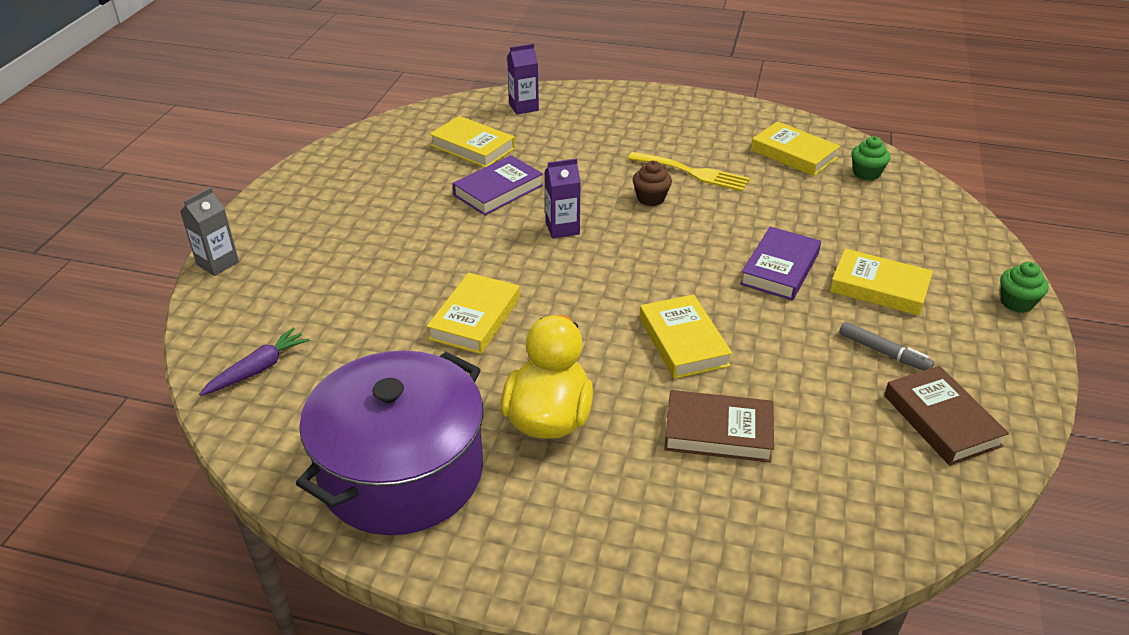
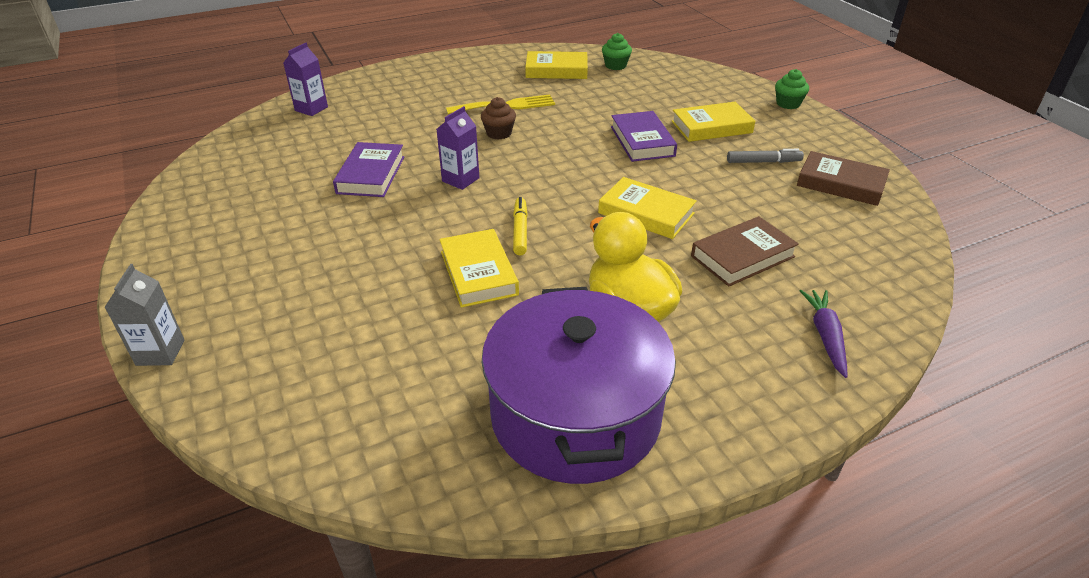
camera: 40 degrees left, 0 degrees up
(258, 369) = (333, 416): purple carrot -> purple carrot (825, 336)
(472, 147) = (304, 153): yellow book -> none
(552, 300) = (520, 231): none -> yellow marker

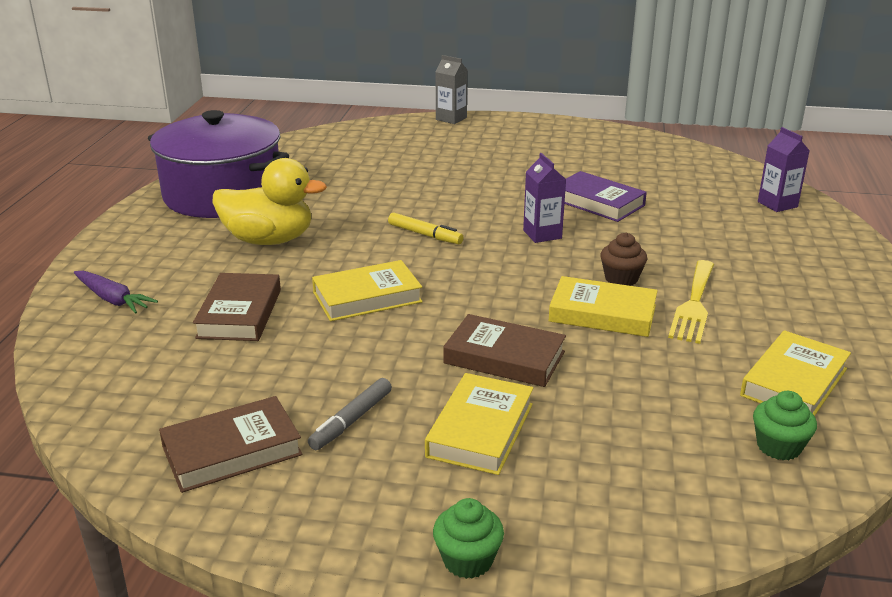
camera: 125 degrees right, 10 degrees down
(478, 273) = (394, 205): yellow book -> yellow book (602, 313)
(642, 141) = (504, 357): purple book -> brown book

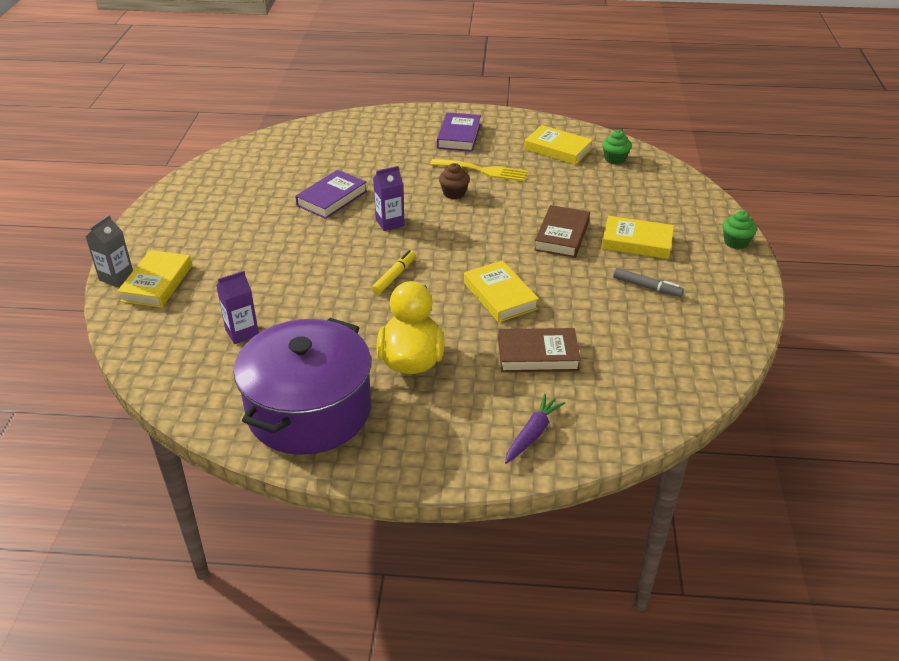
camera: 95 degrees left, 10 degrees up
(232, 451) = (694, 328): brown book -> none
(602, 313) = (501, 201): yellow book -> yellow book (157, 283)
(777, 204) = (336, 131): purple carton -> purple carton (242, 332)
(802, 291) = (459, 136): none -> purple book

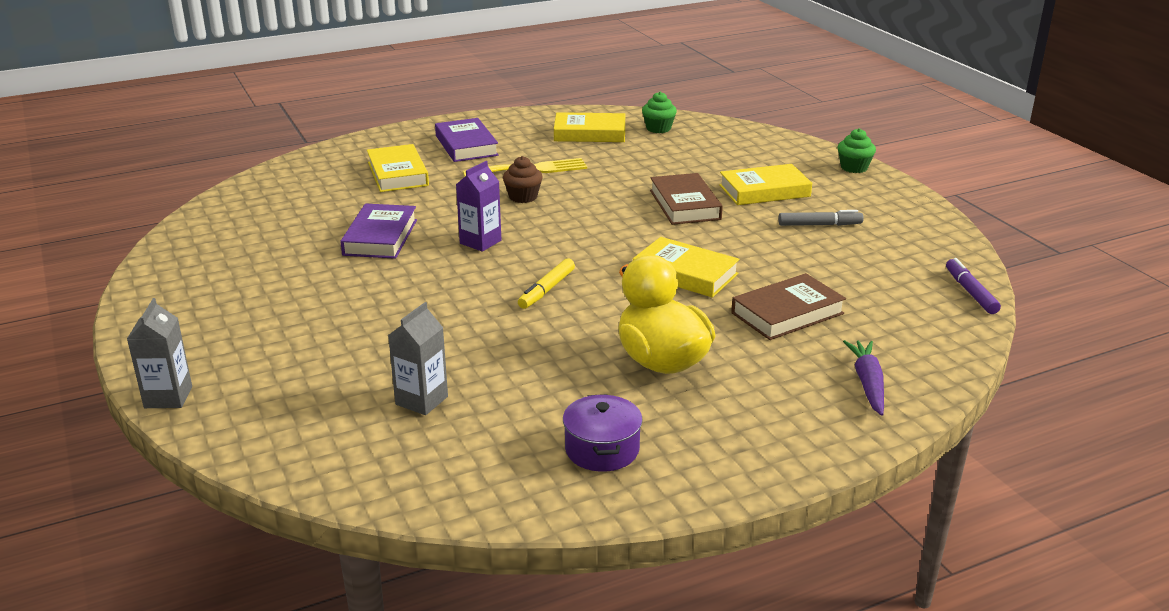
camera: 30 degrees left, 10 degrees down
(157, 283) = (238, 386): yellow book -> yellow book (397, 174)
(242, 332) = (421, 400): purple carton -> grey carton
(309, 411) = (602, 449): purple pot -> purple pot, size x0.43
(394, 276) = (546, 290): yellow marker -> yellow marker turned 150 degrees counterclockwise
(701, 389) = (970, 292): none -> purple marker

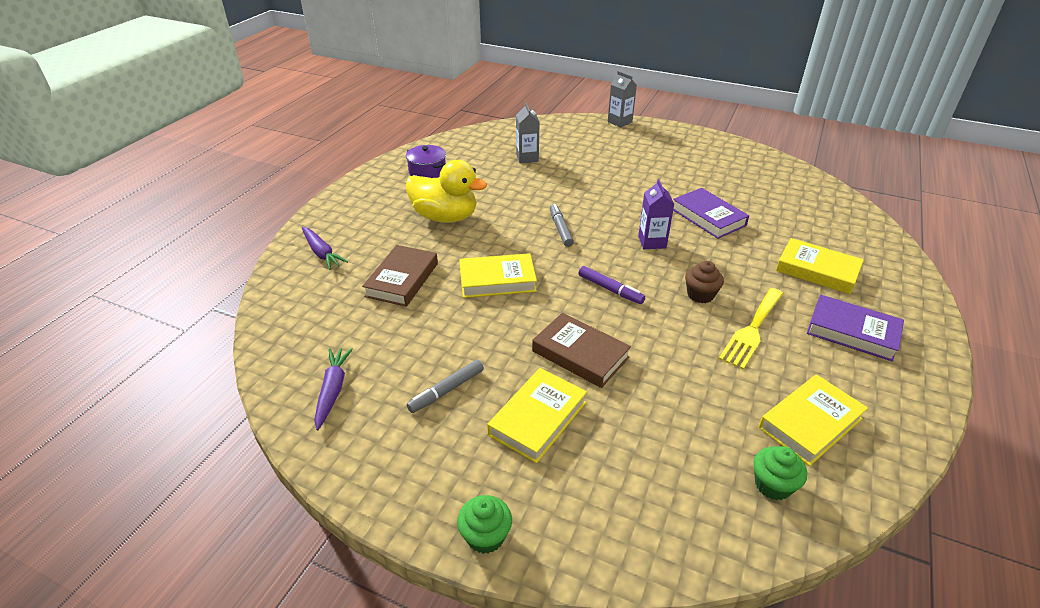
camera: 140 degrees right, 10 degrees up
(546, 290) = (560, 229): yellow marker -> grey marker
(920, 258) = (333, 390): none -> purple carrot
(970, 292) = (275, 366): purple marker -> purple marker (610, 289)

